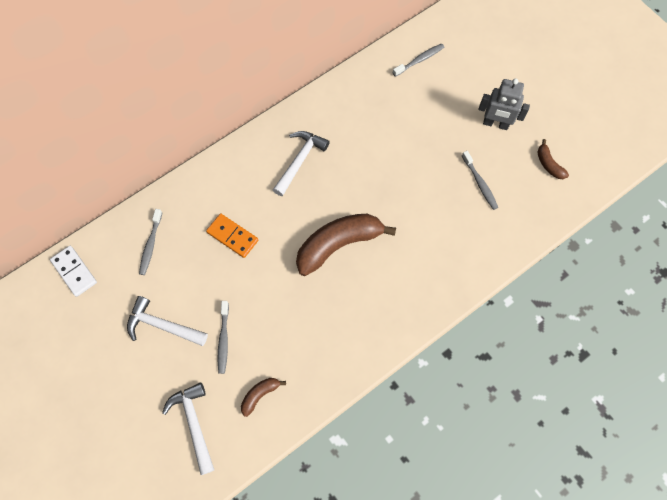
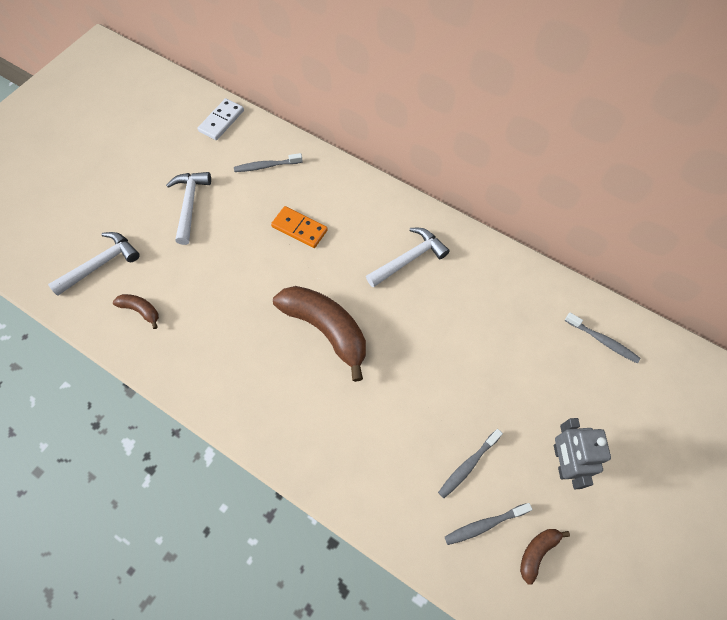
camera: 70 degrees right, 5 degrees down
(223, 339) = (189, 259): grey toothbrush -> grey toothbrush (484, 524)
(232, 236) = (299, 228): orange domino -> orange domino turned 75 degrees counterclockwise
(300, 161) = (409, 259): white hammer -> white hammer turned 45 degrees counterclockwise

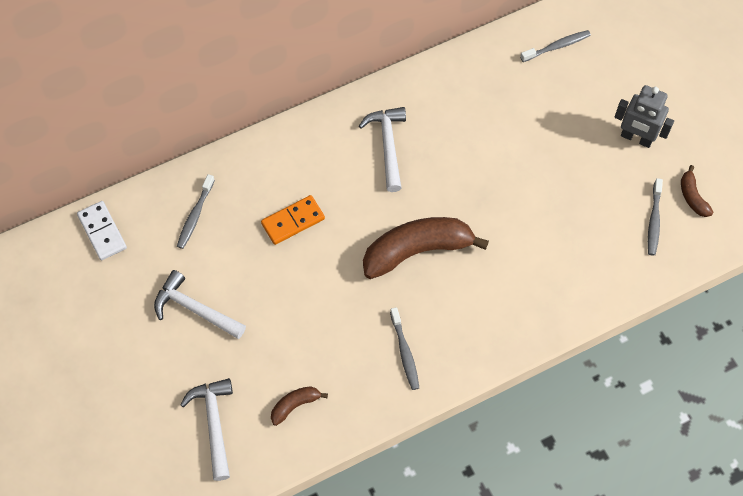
camera: 60 degrees left, 0 degrees up
(468, 465) = (602, 206): grey toothbrush -> grey toothbrush (405, 352)

